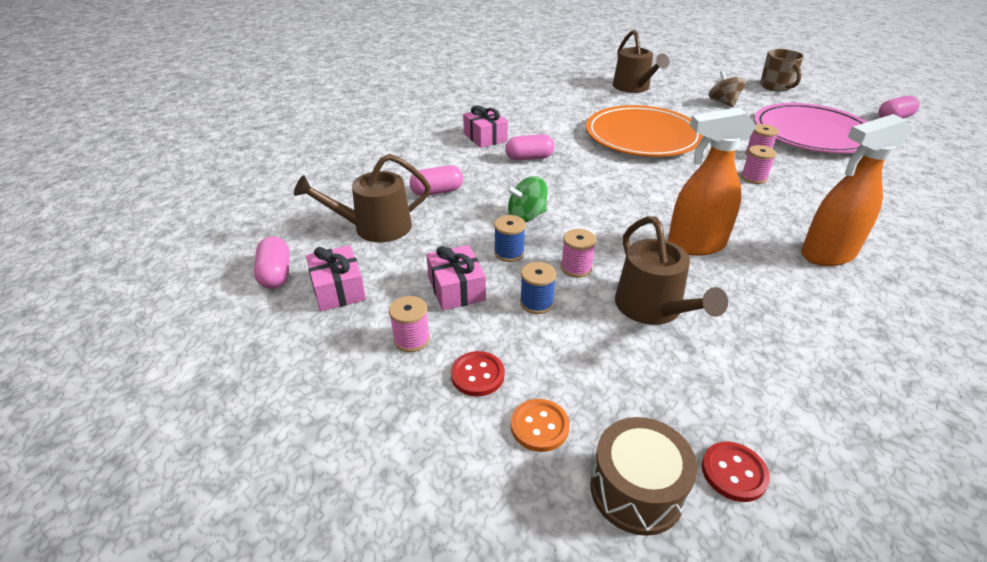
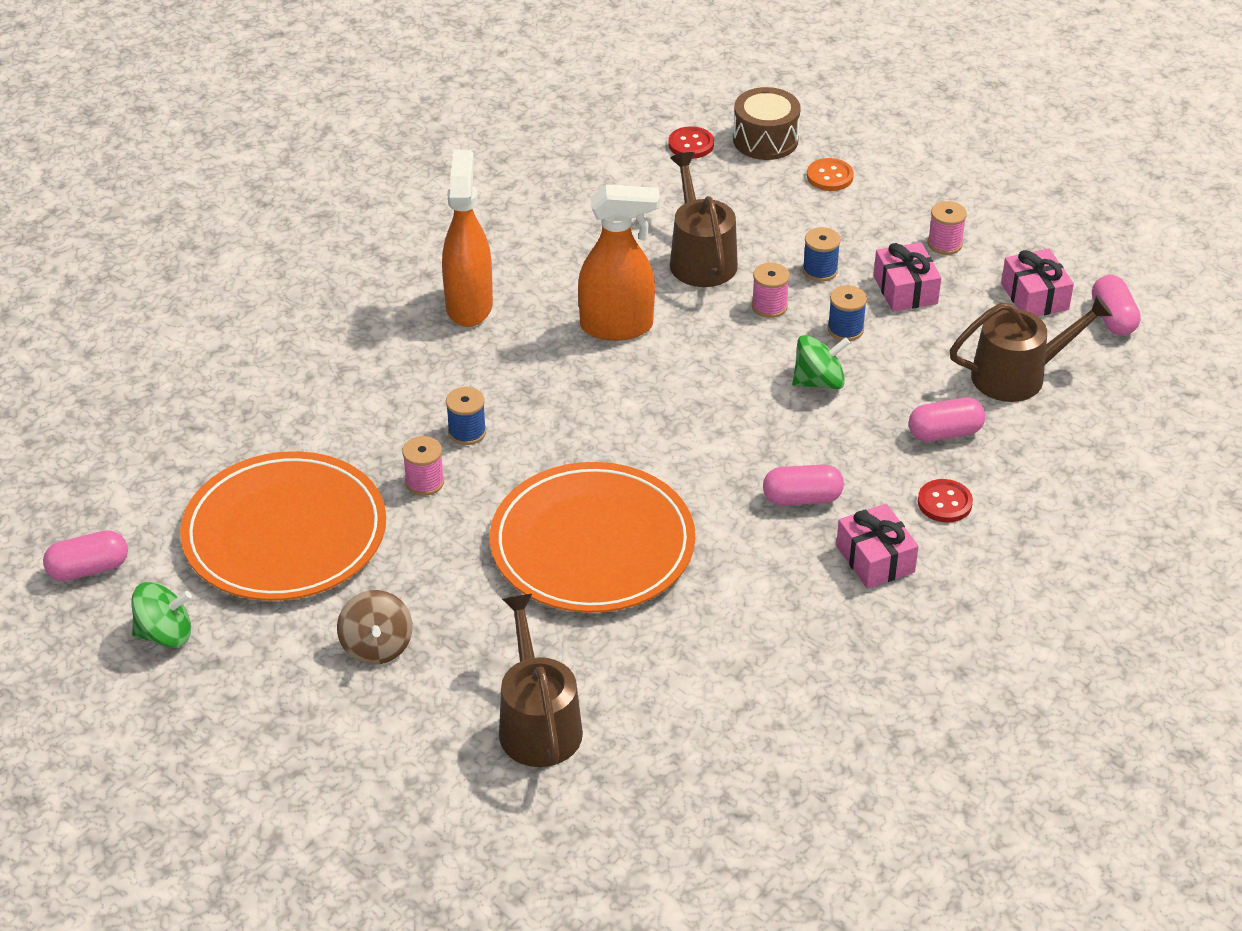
camera: 175 degrees left, 5 degrees up
(477, 375) = (880, 212): red button -> red button (944, 502)
(753, 178) = (467, 432): pink spool -> blue spool
(776, 87) = (216, 705): brown mug -> none
(812, 133) = (285, 533): pink plate -> orange plate
(825, 102) = (165, 634): none -> green spinning top
(827, 254) = (469, 305): orange spray bottle -> orange spray bottle turned 75 degrees counterclockwise

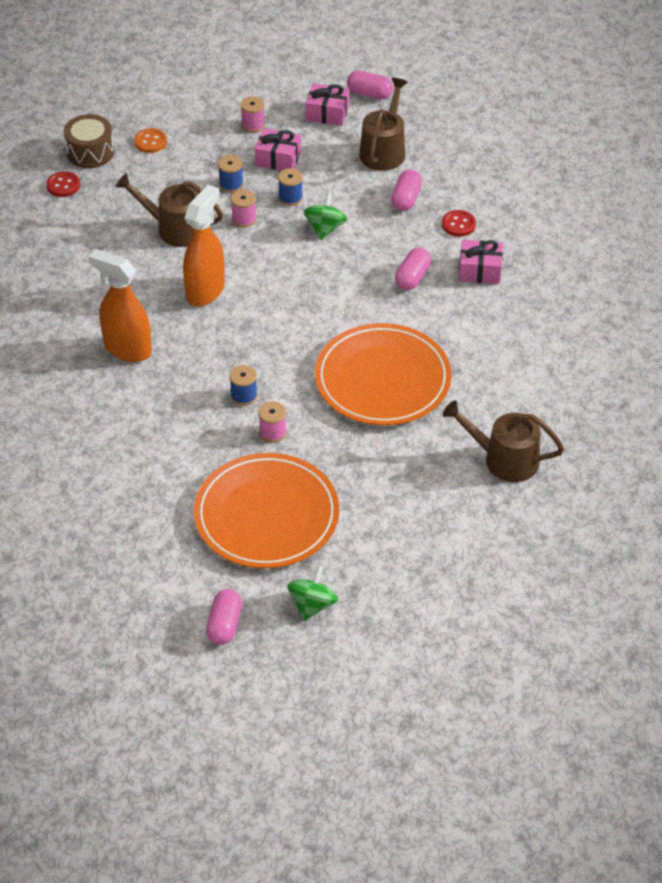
camera: 60 degrees left, 5 degrees up
(377, 646) = (395, 507): brown spinning top -> none

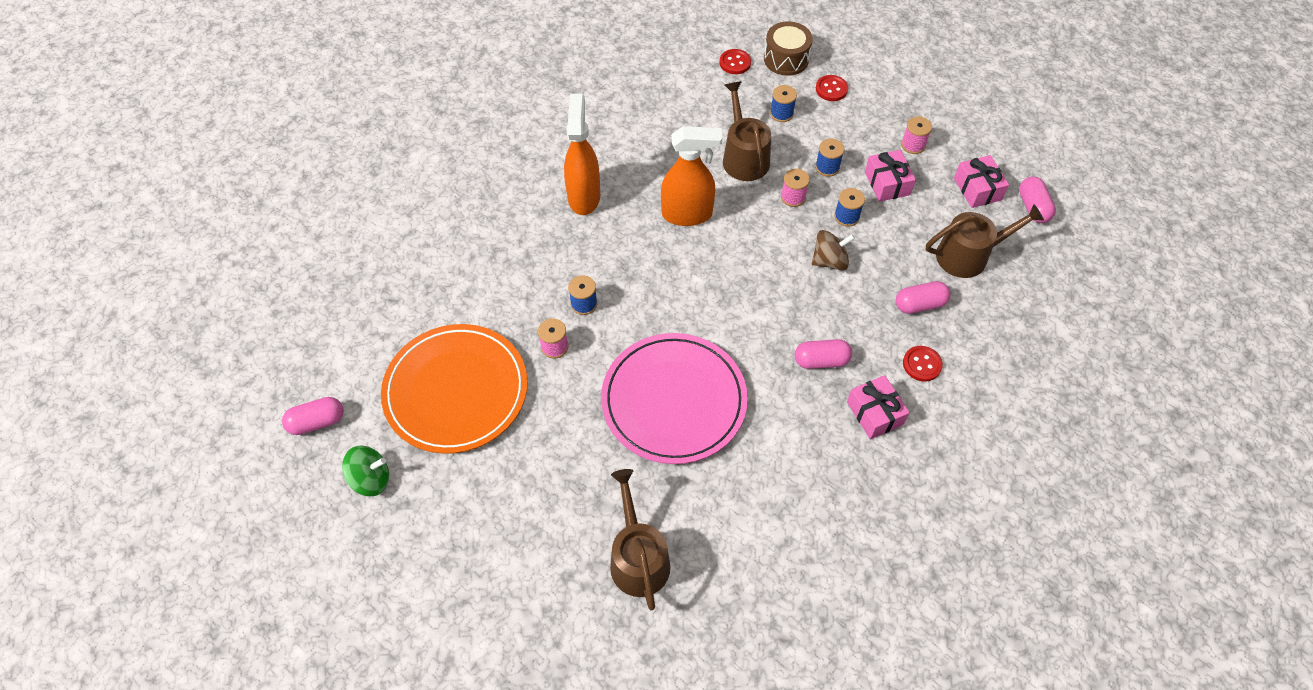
camera: 60 degrees right, 10 degrees up
(149, 184) = (781, 113): none -> blue spool
(150, 142) = (831, 89): orange button -> red button
(325, 228) = (829, 261): green spinning top -> brown spinning top
(382, 379) = (674, 400): orange plate -> pink plate

